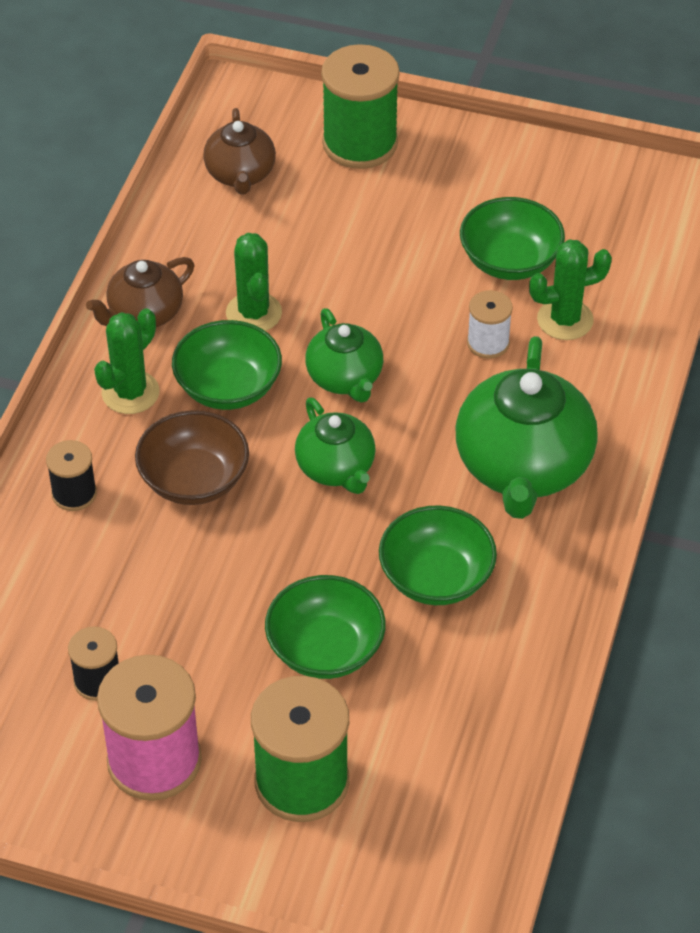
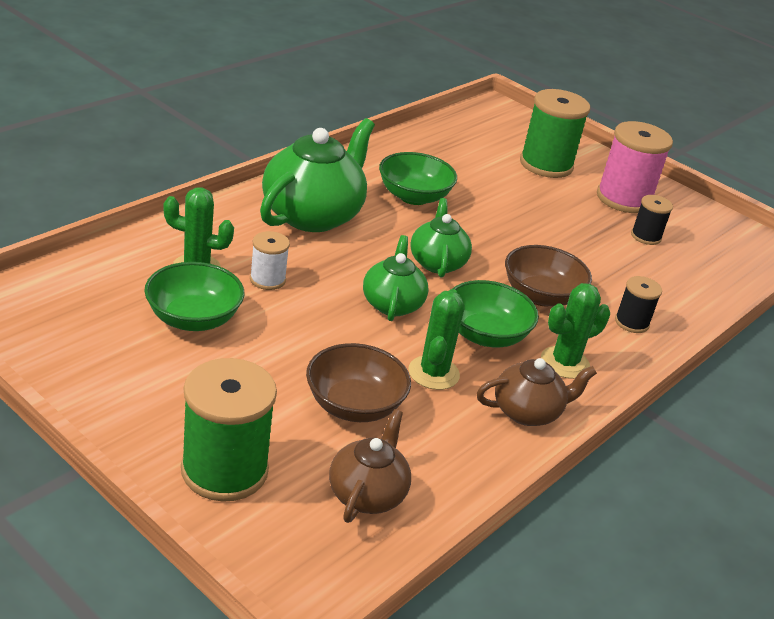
camera: 160 degrees left, 15 degrees down
(302, 244) = (354, 405): none -> brown bowl
(325, 649) = (502, 198): green bowl -> none

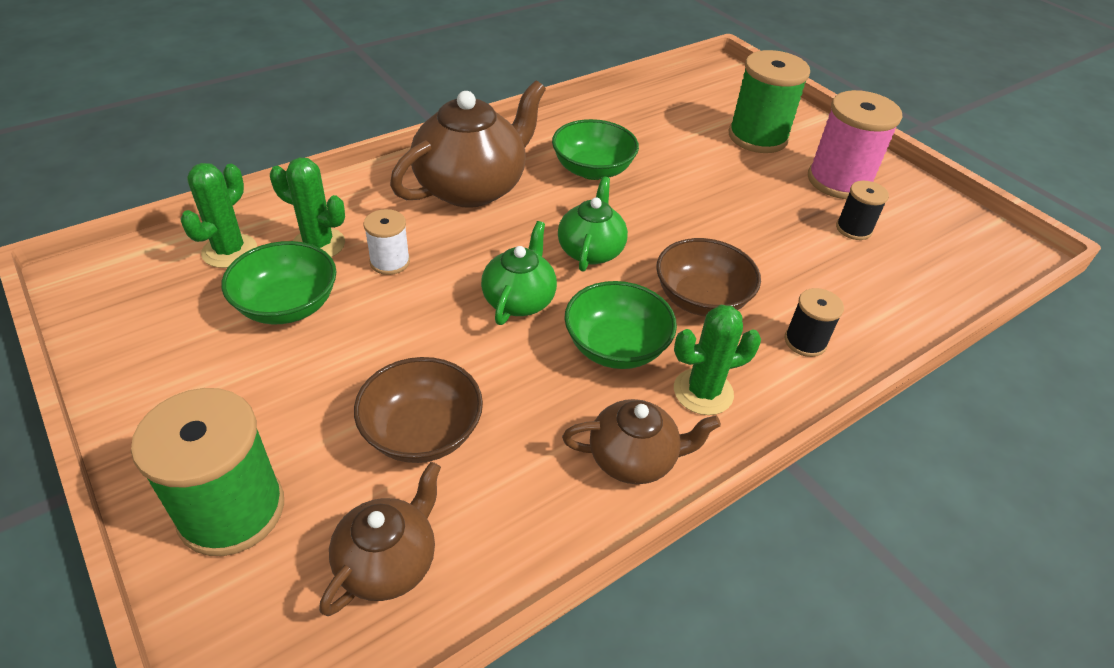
camera: 15 degrees right, 10 degrees up
(313, 215) = (471, 187): green teapot -> brown teapot
(433, 373) = (534, 395): green cactus -> green cactus (229, 251)

